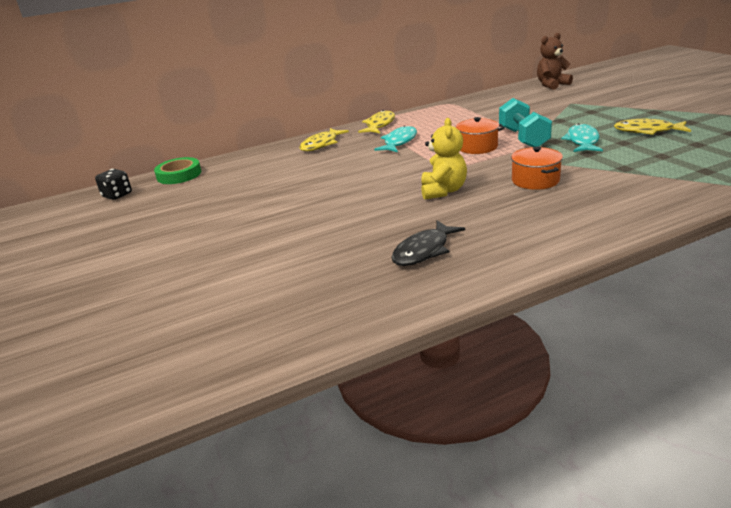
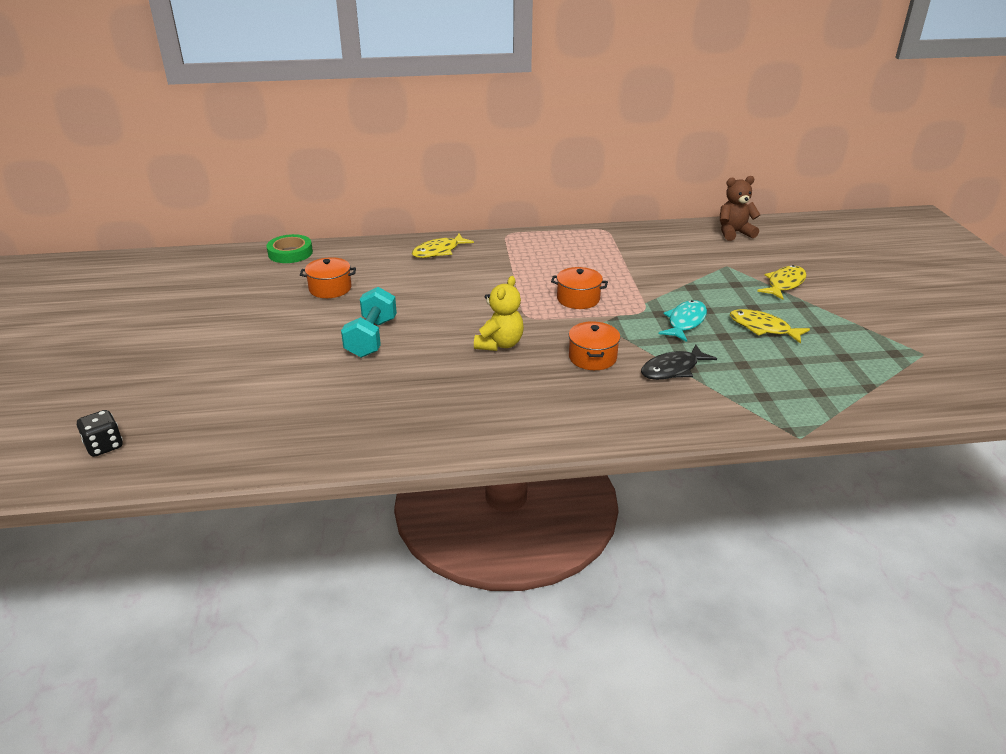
camera: 15 degrees right, 5 degrees up
(117, 195) = (226, 262): black dice -> black dice (104, 446)
(241, 190) = (330, 288): none -> orange pot
(379, 125) = (512, 241): yellow fish -> yellow fish (784, 284)
(399, 142) = (512, 270): turquoise fish -> none
(424, 251) = (427, 405): black fish -> black fish (672, 369)
(523, 138) = (632, 300): turquoise dumbbell -> turquoise dumbbell (371, 338)

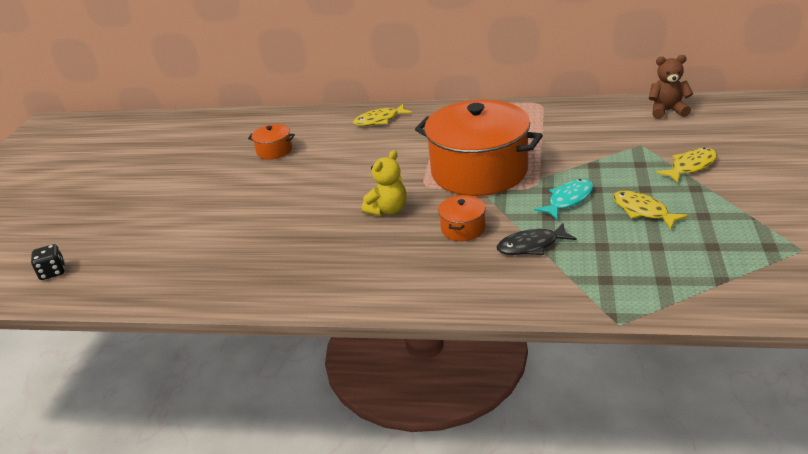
camera: 20 degrees right, 0 degrees up
(290, 253) = (258, 117): green tape -> none
(371, 338) = (285, 197): turquoise dumbbell -> none
(578, 299) = (479, 171): orange pot -> orange pot, size x2.41

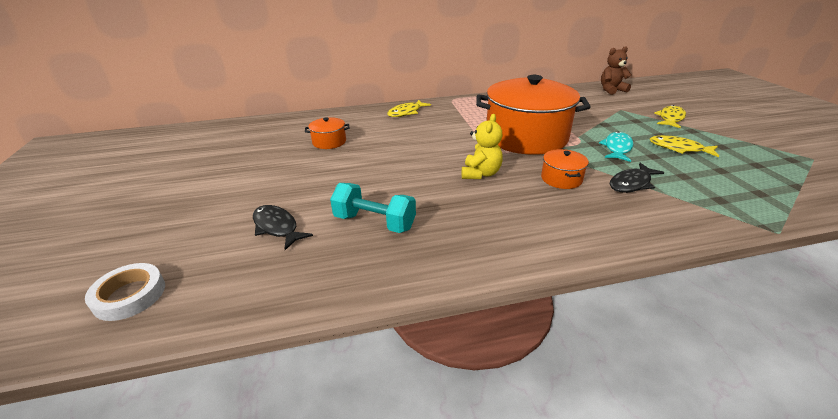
camera: 25 degrees left, 0 degrees up
(53, 272) = (129, 295): black dice -> white tape
(175, 236) = (277, 227): none -> black fish
(253, 245) = (374, 222): none -> turquoise dumbbell

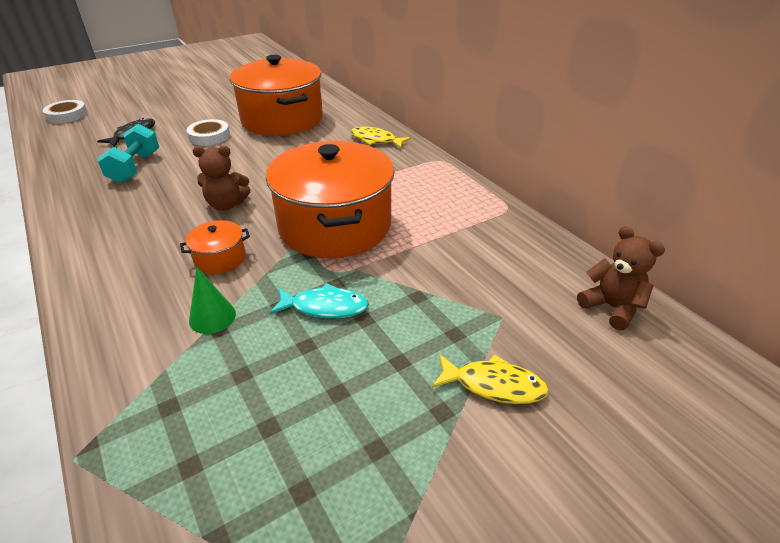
camera: 70 degrees right, 5 degrees up
(329, 142) = (282, 119): orange pot -> orange pot, size x2.41
(333, 178) = (209, 136): none -> white tape
(480, 174) = (226, 205): yellow teddy bear -> brown teddy bear
(631, 183) = (212, 317): black fish -> green cone
(678, 148) = (345, 380): yellow fish -> none

